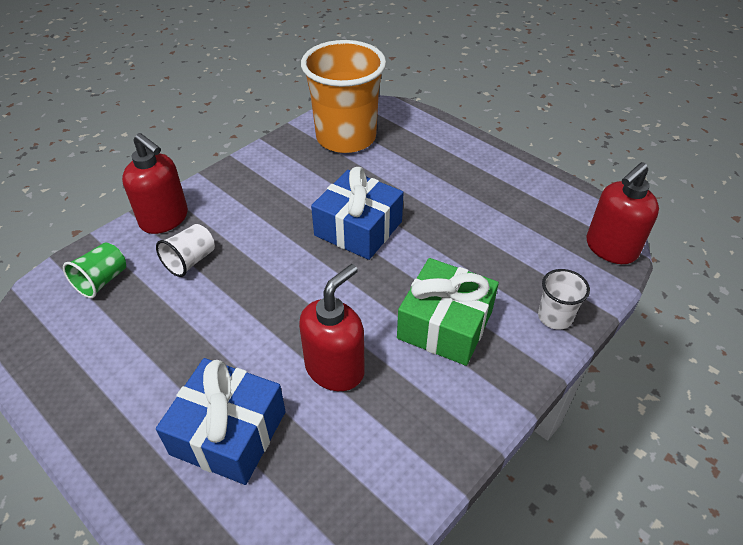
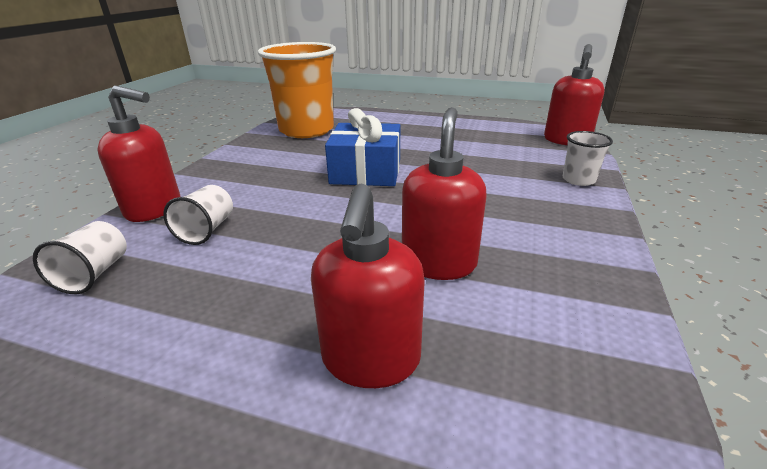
camera: 25 degrees left, 15 degrees down
(102, 281) = (95, 274): green cup -> white cup
(229, 432) = (370, 360): blue gift -> red soap dispenser
(445, 325) = (503, 206): green gift -> none

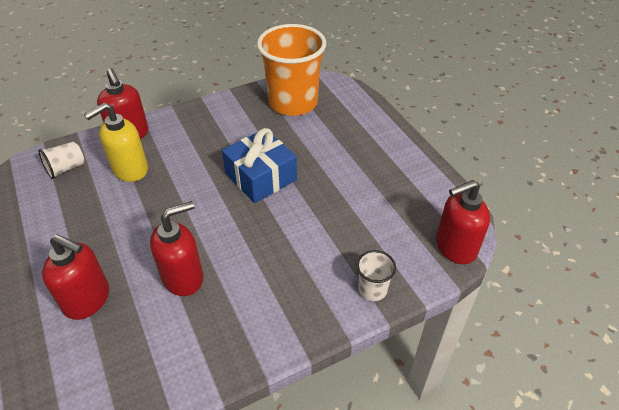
camera: 45 degrees right, 15 degrees up
(207, 230) = (130, 170): white cup -> yellow soap dispenser
(370, 360) = (88, 300): red soap dispenser -> red soap dispenser turned 120 degrees counterclockwise

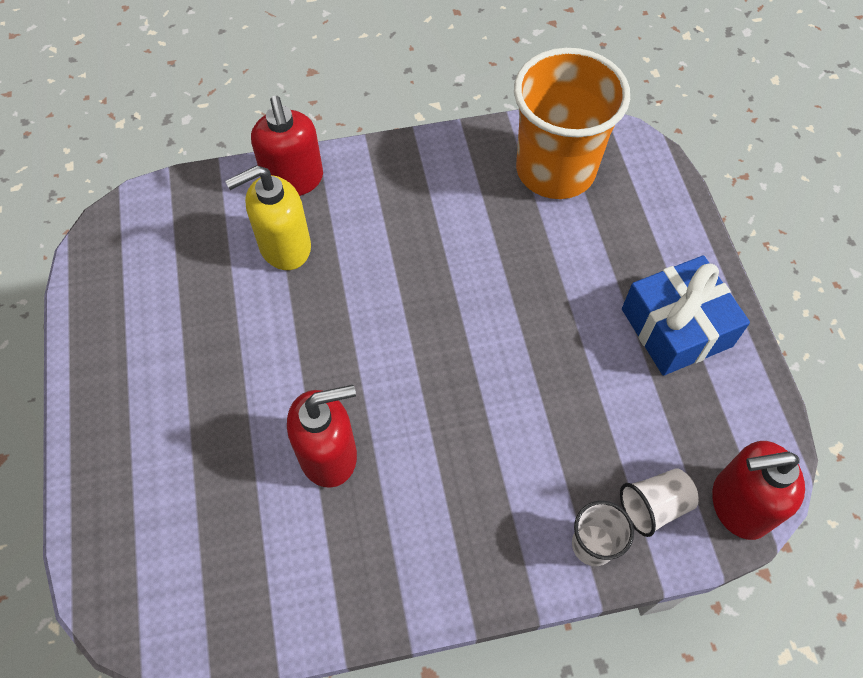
camera: 15 degrees right, 15 degrees up
(66, 168) = (194, 224): white cup -> white cup (653, 506)
(88, 300) = (195, 458): red soap dispenser -> none
(261, 177) = (473, 304): blue gift -> blue gift (676, 327)

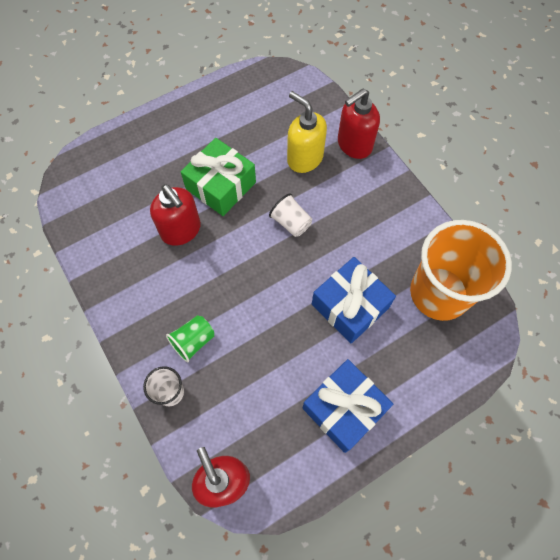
camera: 70 degrees right, 5 degrees up
(275, 373) = (221, 186): none -> green gift
(523, 489) = (193, 341): none -> green cup
(538, 271) = (350, 306): none -> blue gift
(653, 506) = (206, 424): white cup -> white cup (291, 223)

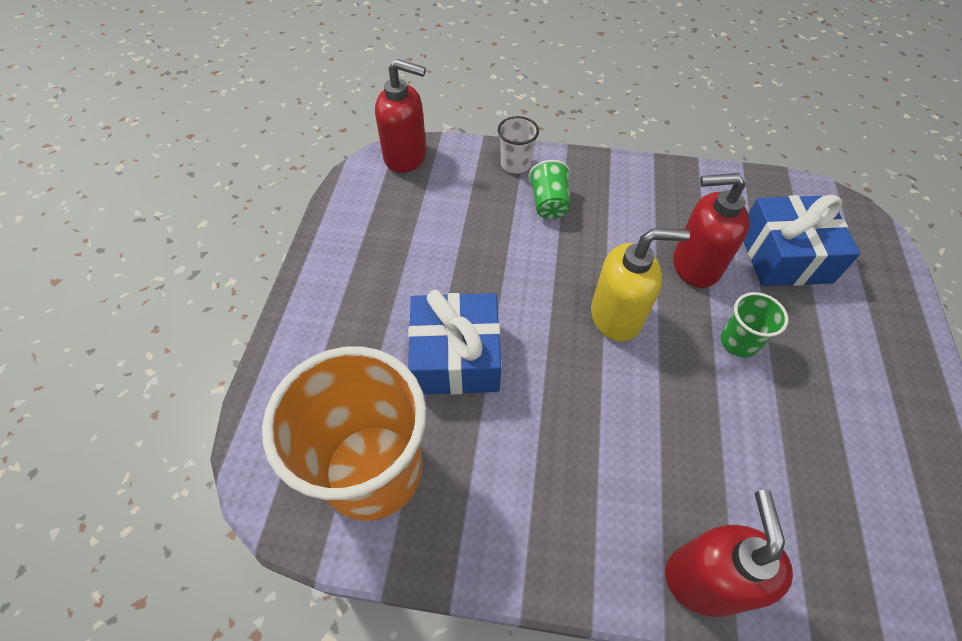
camera: 130 degrees right, 10 degrees down
(221, 186) = (738, 342): green gift -> green cup
(291, 223) = (621, 379): white cup -> none
(304, 158) = (723, 478): yellow soap dispenser -> yellow soap dispenser (616, 316)
(344, 408) = (365, 269): blue gift -> blue gift (784, 255)

